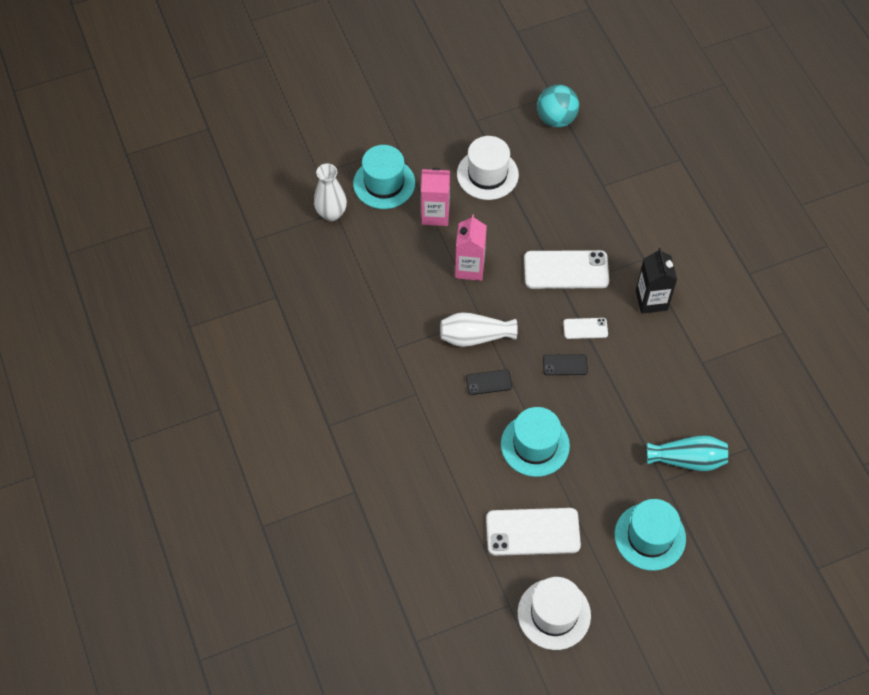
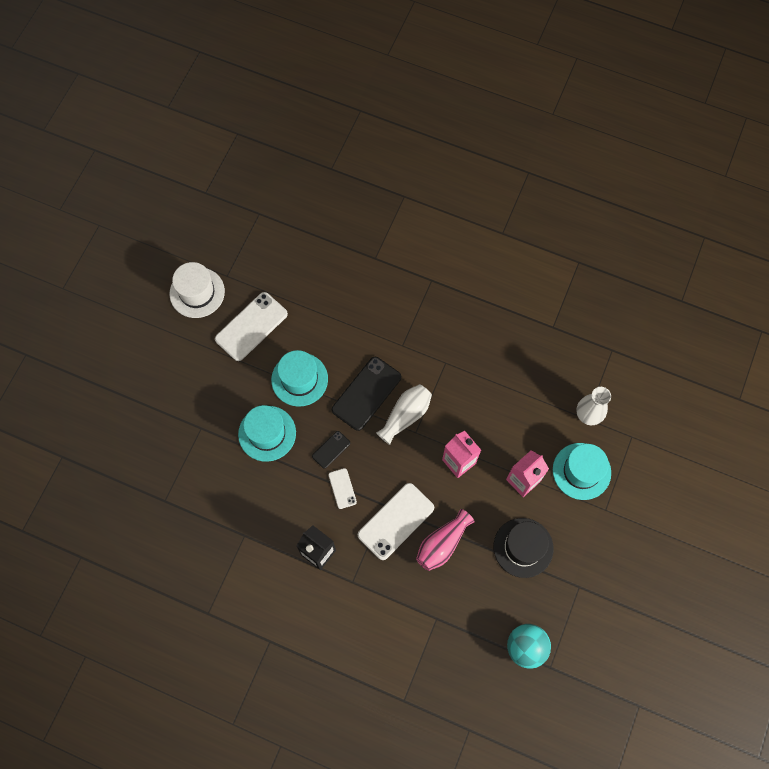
camera: 135 degrees right, 10 degrees up
(487, 174) = (523, 547): white hat -> black hat
(488, 382) = (366, 393): black phone -> black phone, size x1.96
(546, 226) = (442, 544): none -> pink vase
(585, 328) = (342, 488): white phone -> white phone turned 60 degrees counterclockwise
(650, 536) = (180, 385): turquoise hat -> turquoise hat (267, 433)
(687, 459) = (197, 456): turquoise vase -> none

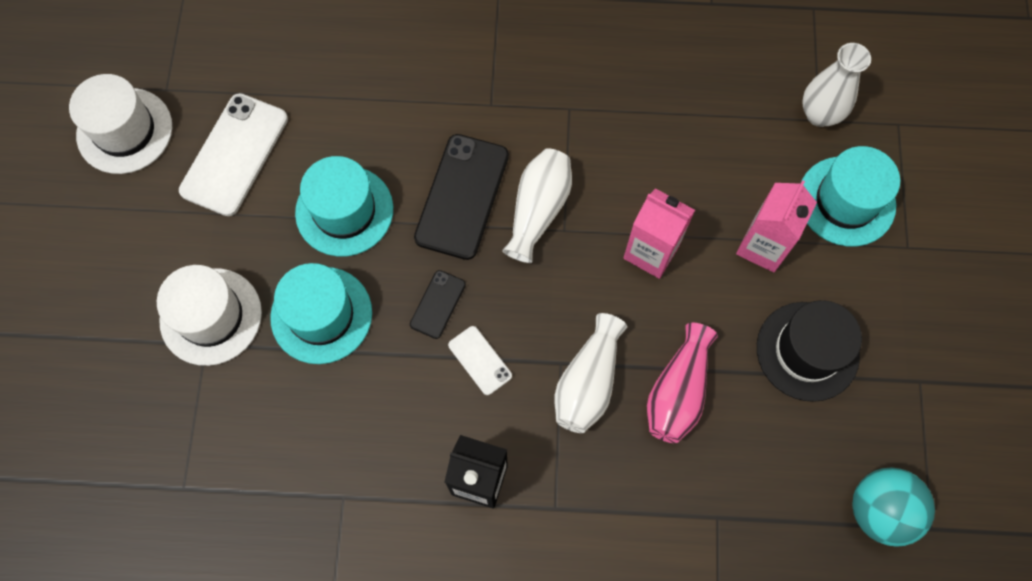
camera: 20 degrees left, 0 degrees up
(209, 413) = (211, 316): none -> white hat
(396, 521) = (588, 382): white phone -> white vase

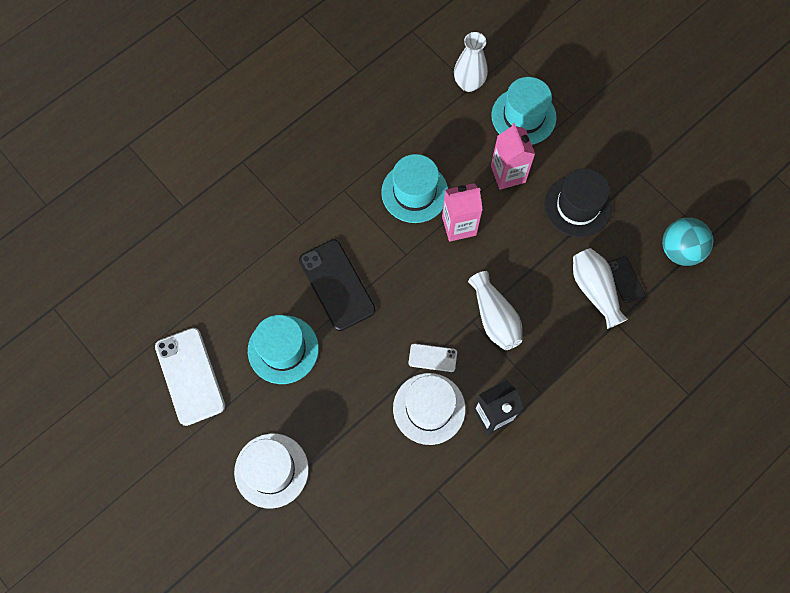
camera: 45 degrees left, 0 degrees up
(124, 131) = (111, 421): white hat -> white hat (429, 408)
(321, 315) = (329, 413): turquoise hat -> turquoise hat (414, 192)
(438, 304) = (382, 350): black phone -> black phone (625, 279)
(538, 210) = (382, 256): white vase -> white vase (594, 290)
(678, 392) = (540, 282): pink vase -> none

